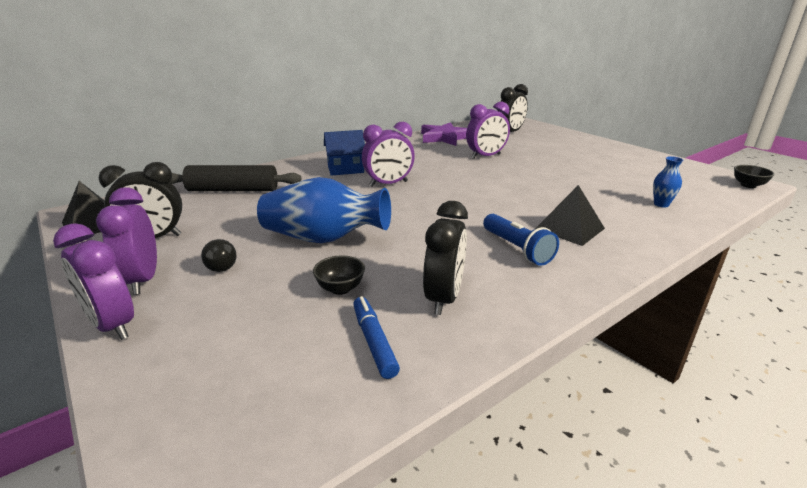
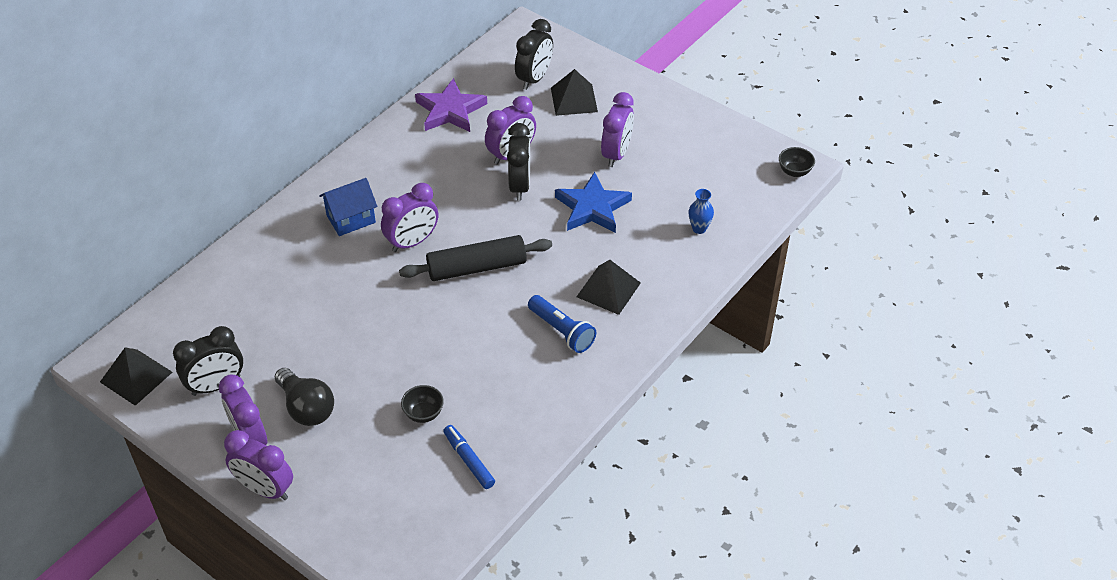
camera: 15 degrees left, 20 degrees up
(221, 265) = (306, 408): black light bulb -> black light bulb, size x1.63
(233, 190) = (242, 289): black rolling pin -> black rolling pin (477, 267)
(323, 239) = (381, 353): blue vase -> none
(444, 298) = (509, 406): black clock -> black clock (520, 186)
(539, 141) = (574, 99): none -> black pyramid
(553, 184) = (592, 207): none -> blue star
(574, 163) = (616, 154): none -> purple clock

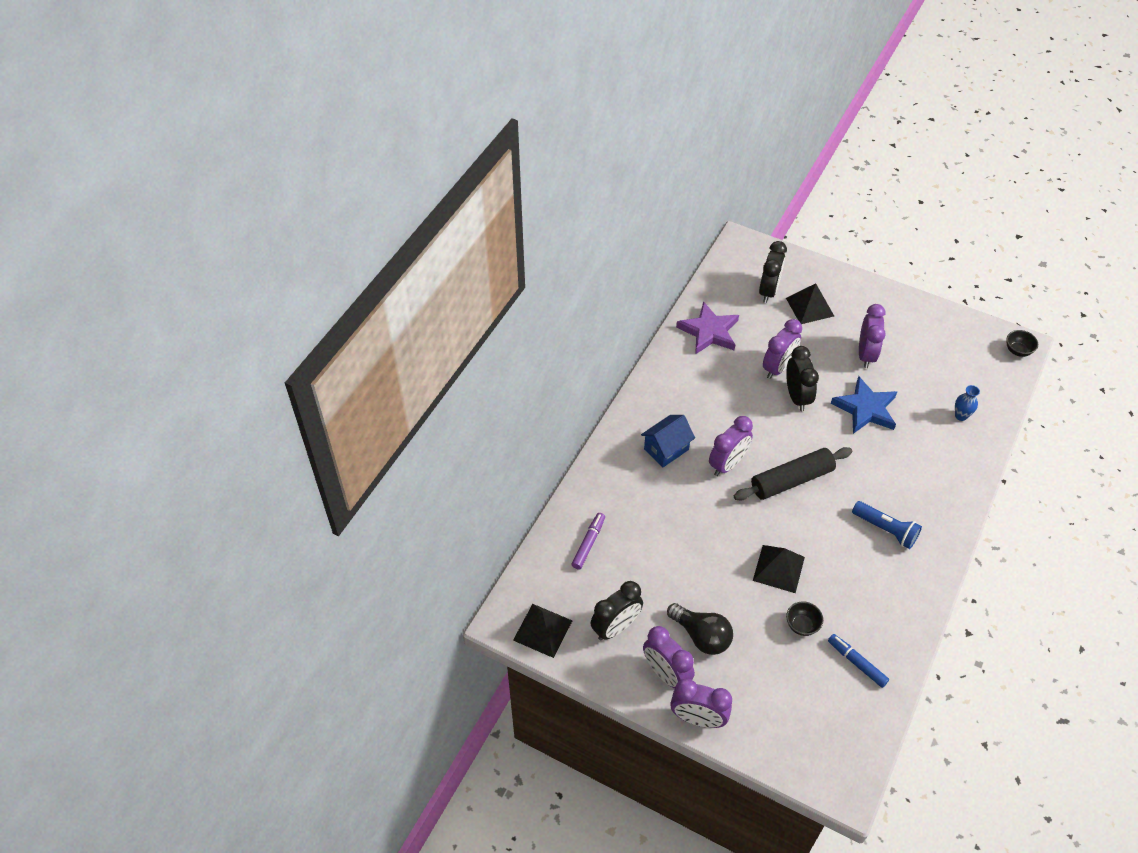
camera: 10 degrees left, 5 degrees up
(224, 299) = (588, 543): none -> purple marker
(608, 289) = (909, 484): black pyramid -> black pyramid (778, 568)

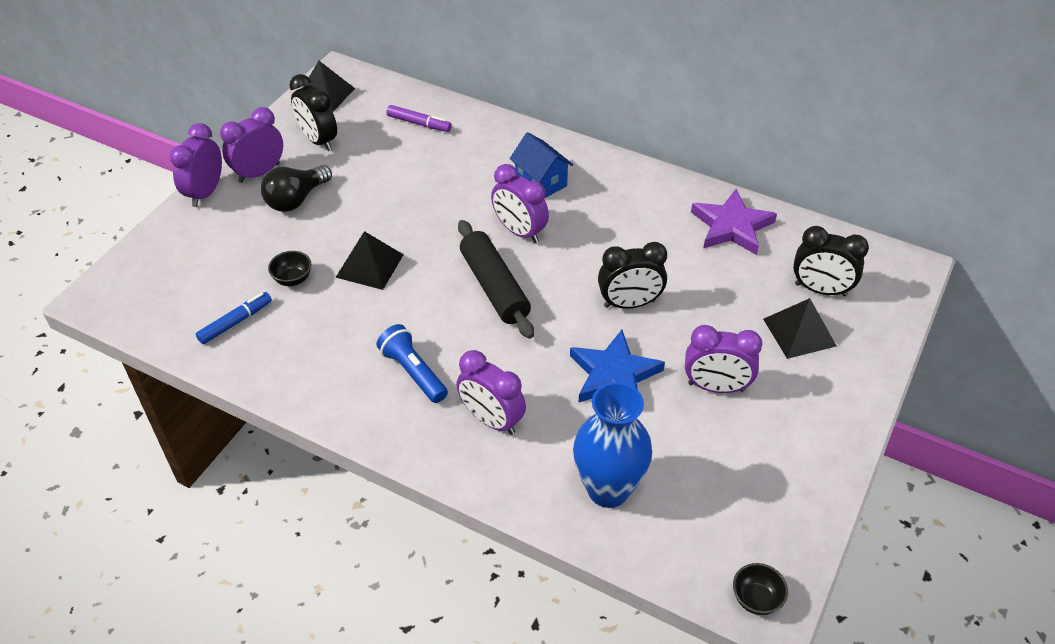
camera: 90 degrees right, 5 degrees down
(778, 368) = (678, 289): purple clock -> purple clock (491, 420)
(885, 530) = (413, 372): blue flashlight -> blue flashlight turned 105 degrees clockwise
(961, 416) = (608, 489): blue vase -> blue vase, size x2.26

